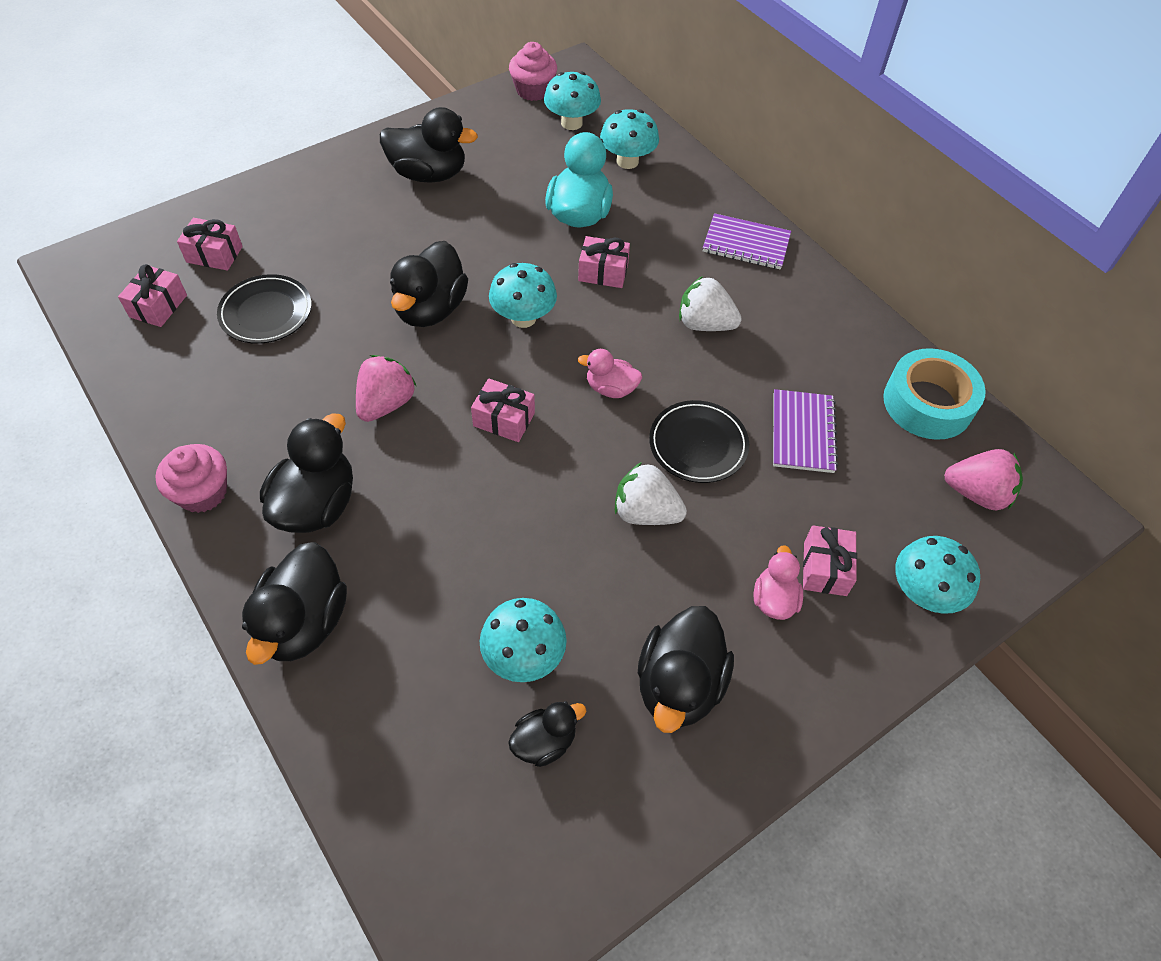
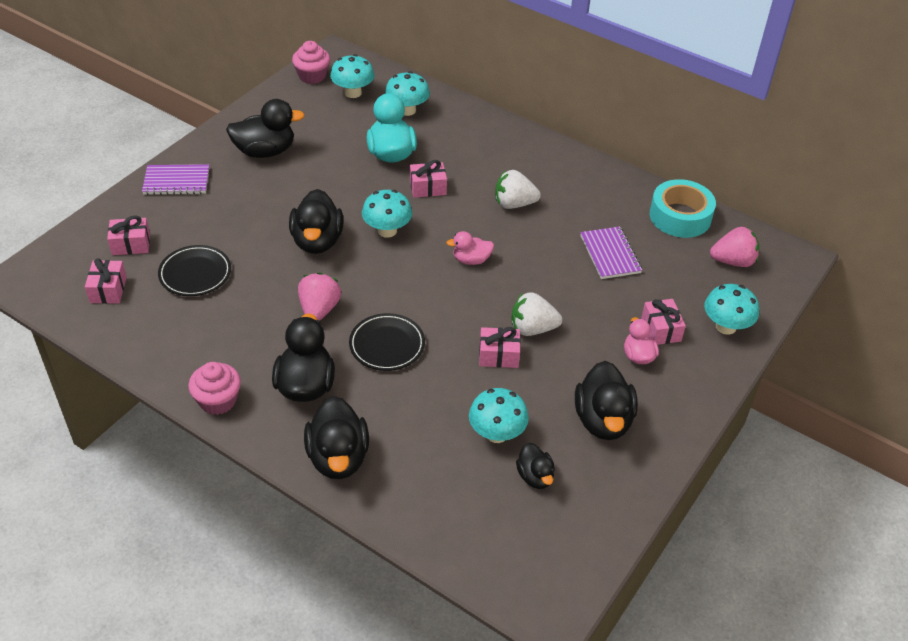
camera: 20 degrees left, 10 degrees down
(504, 419) = (408, 298): pink gift -> pink gift (498, 355)
(544, 741) = (535, 477): black duck -> black duck turned 120 degrees clockwise
(698, 444) = (546, 279): black plate -> black plate (387, 345)
(746, 244) = (517, 146): purple notebook -> purple notebook (176, 181)

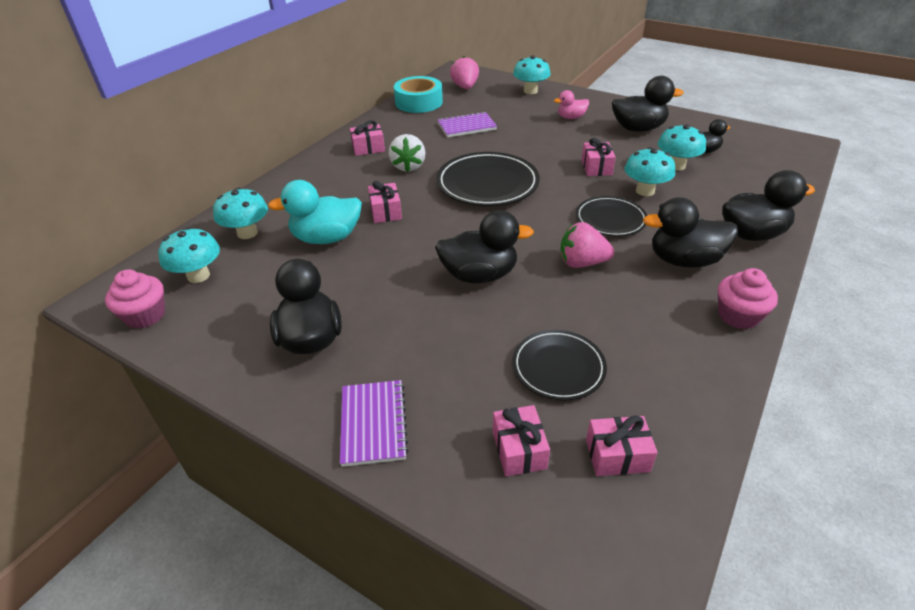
camera: 90 degrees left, 5 degrees down
(387, 231) = (455, 231): turquoise mushroom -> turquoise mushroom (645, 191)
(471, 260) = (487, 184): pink duck -> black plate
(532, 328) = (560, 155): white strawberry -> none
(661, 329) = (542, 110): pink gift -> pink gift (368, 148)

